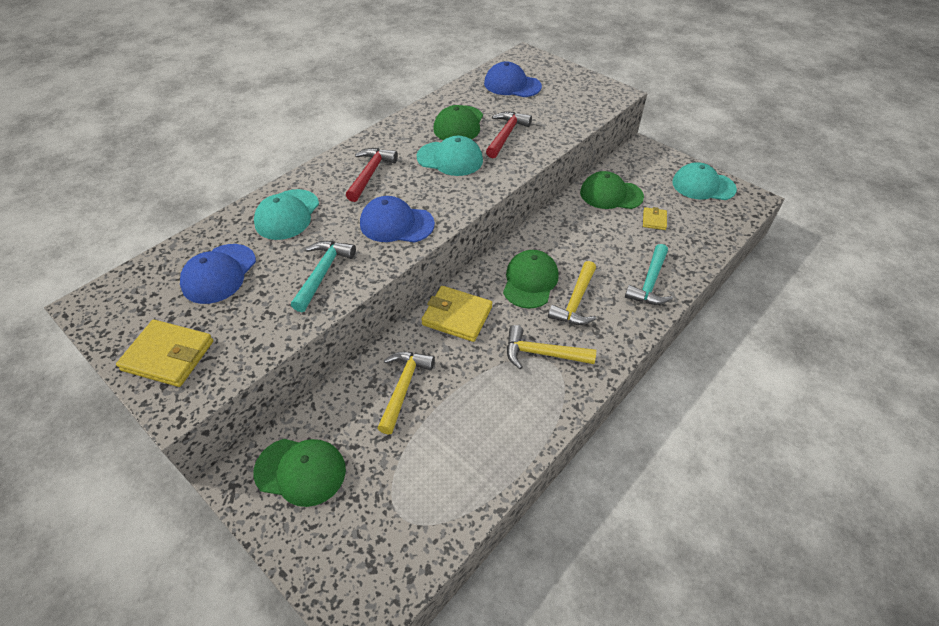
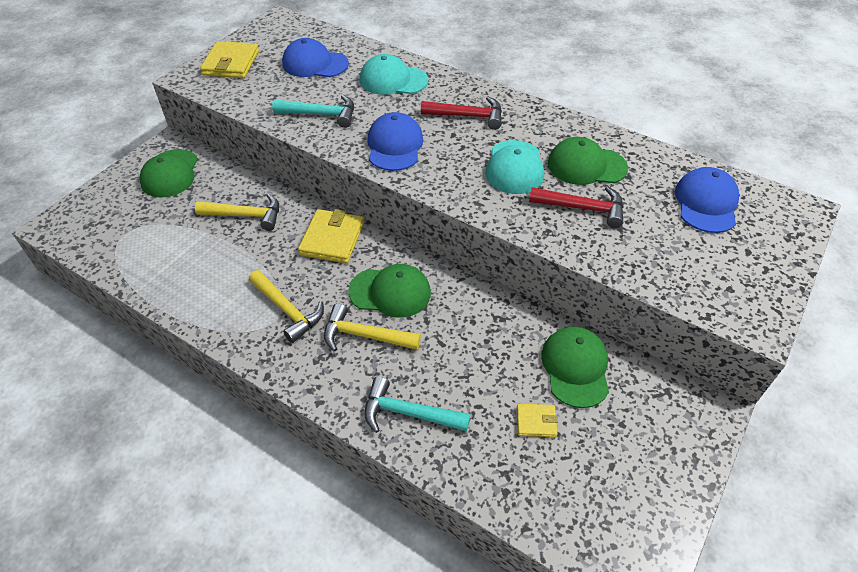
camera: 80 degrees right, 0 degrees up
(542, 353) = (287, 310): yellow hammer -> yellow hammer turned 135 degrees clockwise
(703, 186) = (646, 497): turquoise cap -> none

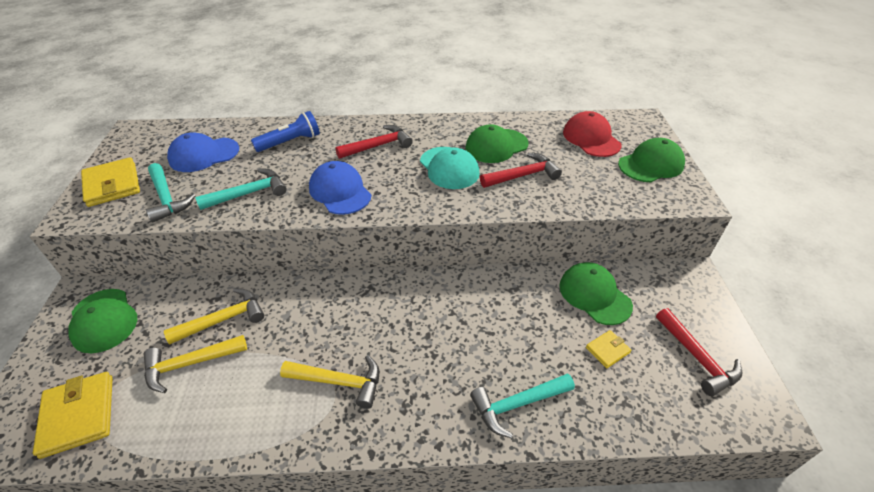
camera: 35 degrees left, 5 degrees down
(259, 92) = (167, 198): none -> turquoise hammer
(332, 239) = (326, 298): yellow wallet -> yellow wallet (78, 415)
(365, 335) = (426, 363): yellow hammer -> yellow hammer (190, 364)
(390, 292) = (415, 315): green cap -> green cap (651, 164)
(393, 80) = (290, 142): turquoise cap -> blue flashlight
(623, 484) = (697, 357): none -> red hammer
(706, 203) = (591, 138): blue cap -> red cap

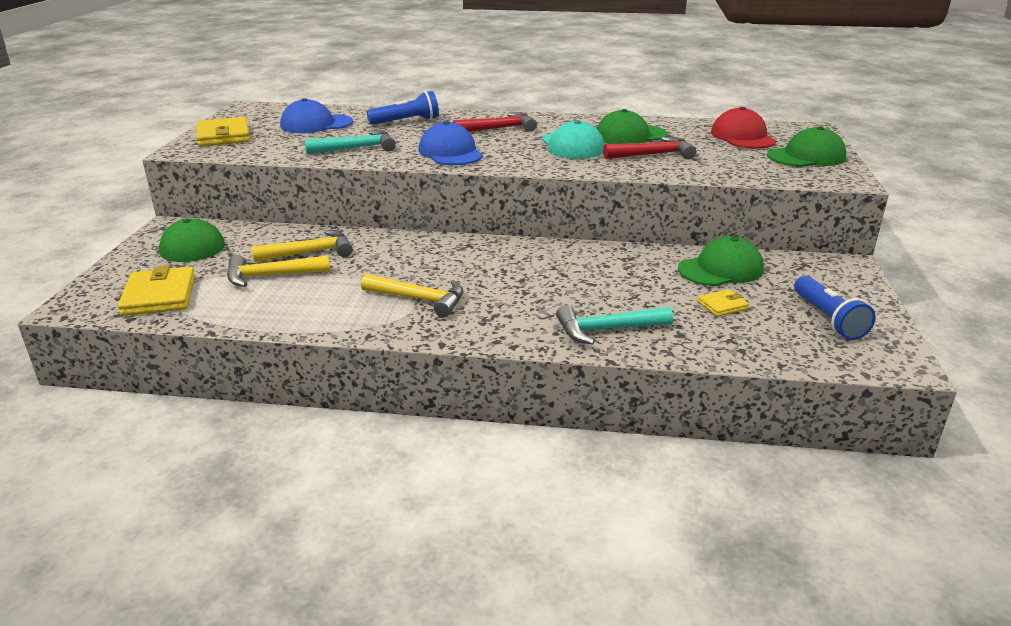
camera: 10 degrees right, 15 degrees down
(167, 198) = (275, 146): turquoise hammer -> none
(594, 295) = (720, 269): green cap -> green cap turned 90 degrees clockwise
(697, 357) = (828, 319): red hammer -> blue flashlight

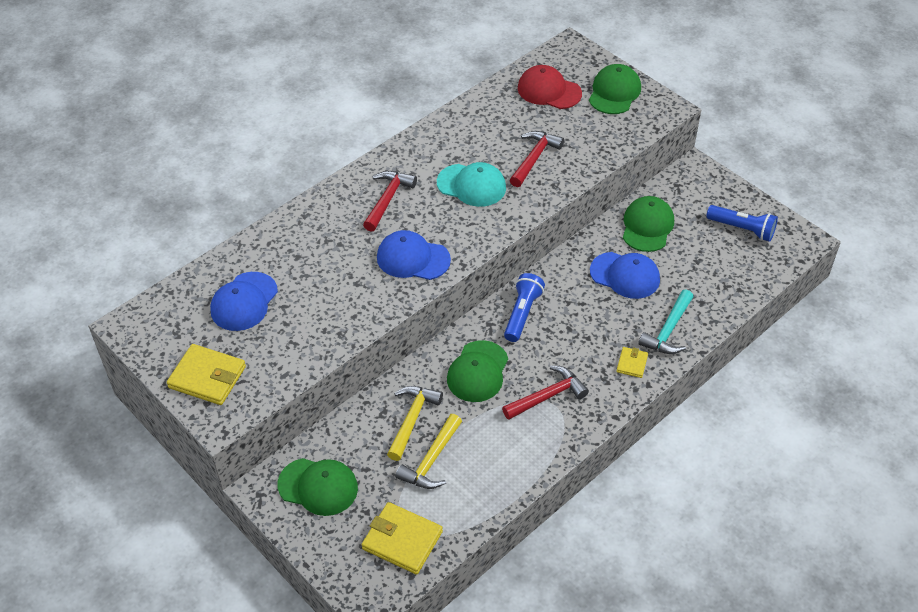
camera: 50 degrees left, 20 degrees up
(356, 148) = (341, 307): turquoise hammer -> none
(406, 122) = (305, 242): blue flashlight -> blue flashlight (522, 314)
(419, 299) = (547, 396): yellow hammer -> red hammer
(630, 136) = (484, 142): green cap -> green cap (478, 372)
(637, 281) = (625, 275): none -> blue cap
(722, 305) = (688, 260): yellow wallet -> yellow wallet (632, 363)

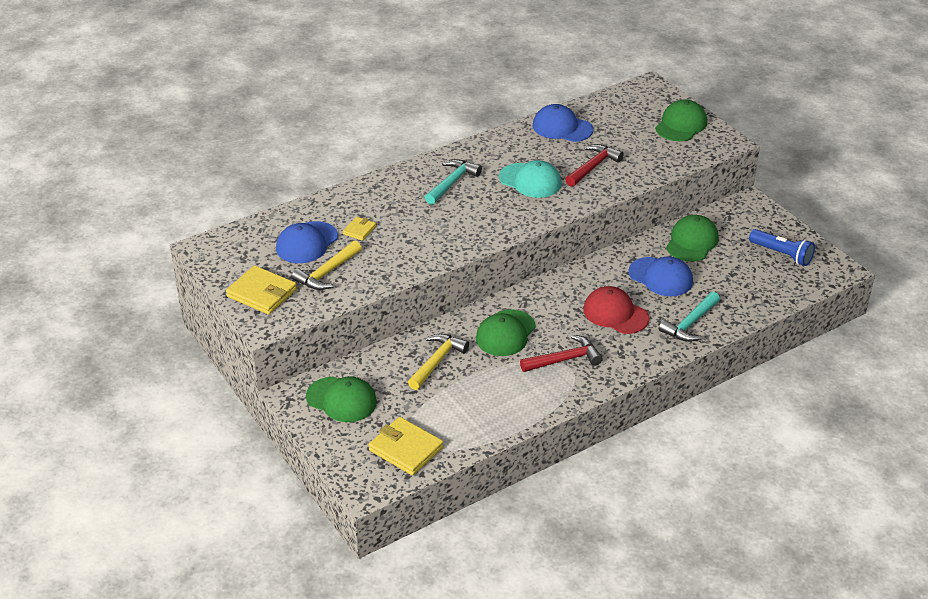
camera: 10 degrees right, 10 degrees down
(387, 199) = (452, 183): red hammer -> turquoise hammer
(413, 258) = (463, 229): blue cap -> blue cap (562, 127)
(431, 460) = (447, 394): yellow hammer -> yellow hammer (327, 273)
(522, 314) = (557, 295): blue flashlight -> none
(549, 91) = (620, 117): red cap -> red cap (615, 314)
(632, 363) = (649, 345): yellow wallet -> yellow wallet (359, 230)

